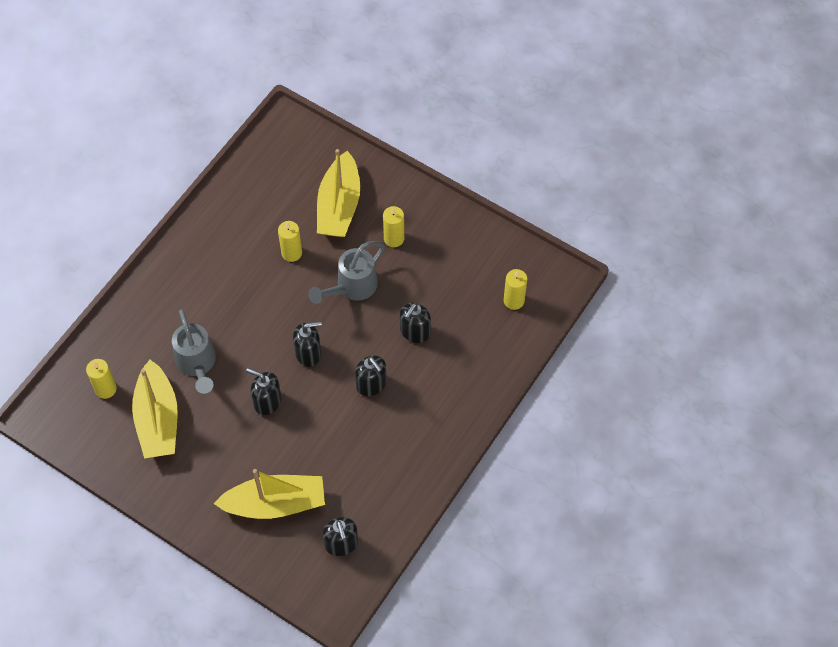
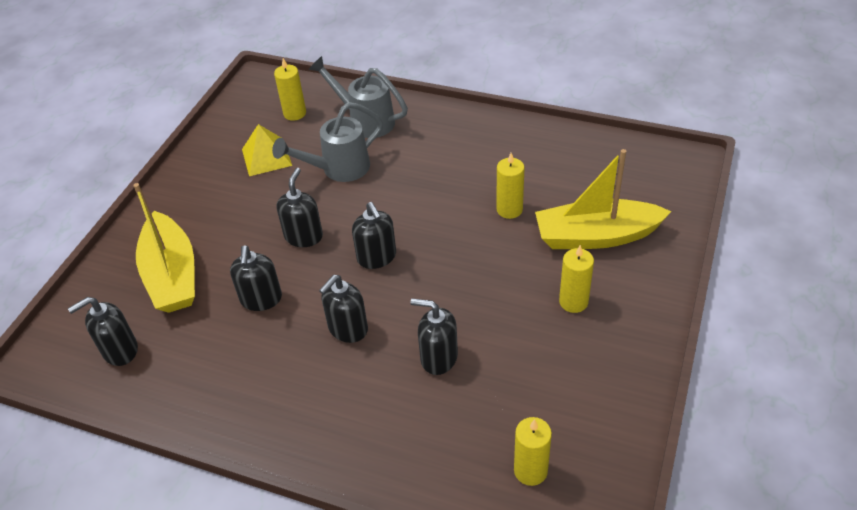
camera: 80 degrees right, 15 degrees down
(158, 419) = (266, 157): yellow boat -> yellow pyramid
(323, 439) = (261, 299): none -> black soap dispenser
(351, 288) = (482, 276): grey watering can -> grey watering can (365, 120)

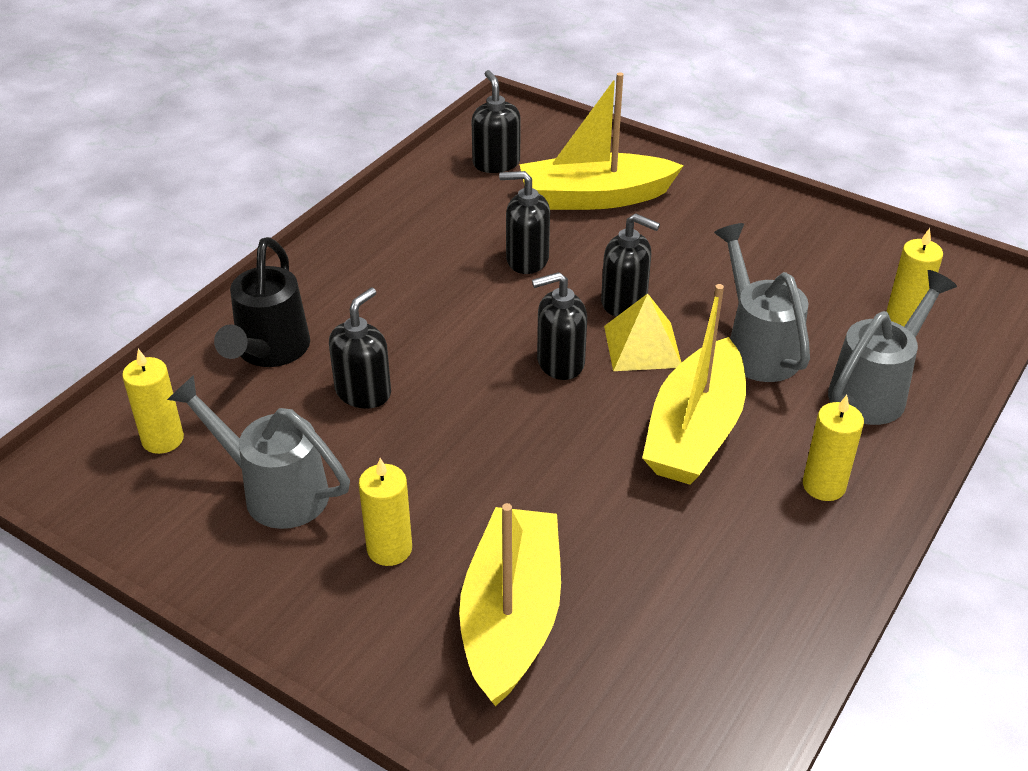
camera: 100 degrees right, 5 degrees down
(266, 157) = (801, 282): yellow pyramid -> yellow pyramid (642, 346)
(347, 329) = (447, 322): black soap dispenser -> none
(411, 435) = (269, 352): none -> black watering can
(423, 186) = (694, 431): none -> yellow boat
(509, 209) = (610, 521): yellow candle -> yellow candle (824, 485)
(552, 379) = (273, 490): none -> grey watering can

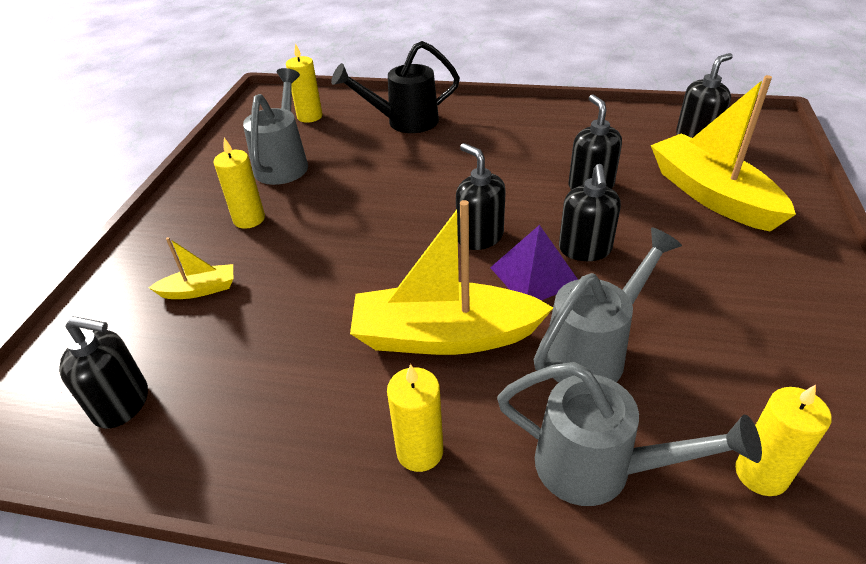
camera: 70 degrees right, 0 degrees up
(363, 392) = (389, 164): black soap dispenser -> black soap dispenser (122, 403)
(511, 618) = (199, 290): yellow boat -> yellow boat, size x0.47
(642, 346) = (535, 275): yellow pyramid -> purple pyramid

